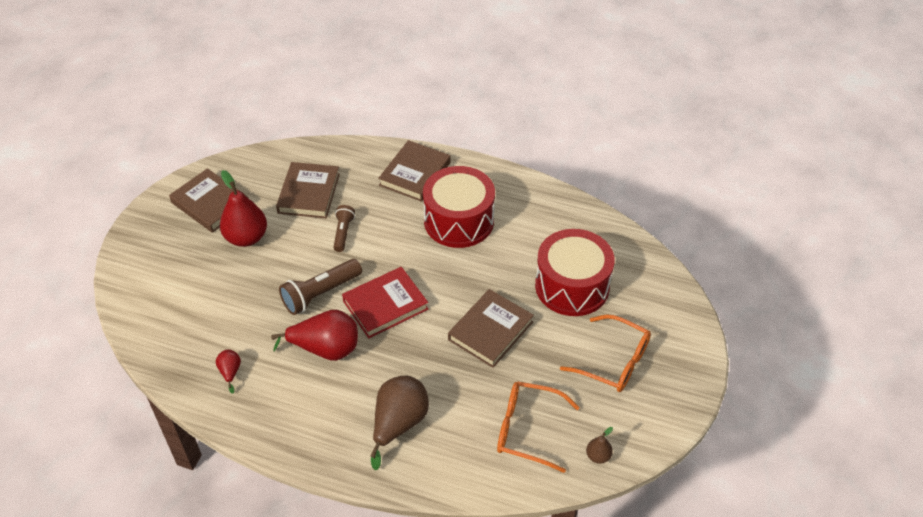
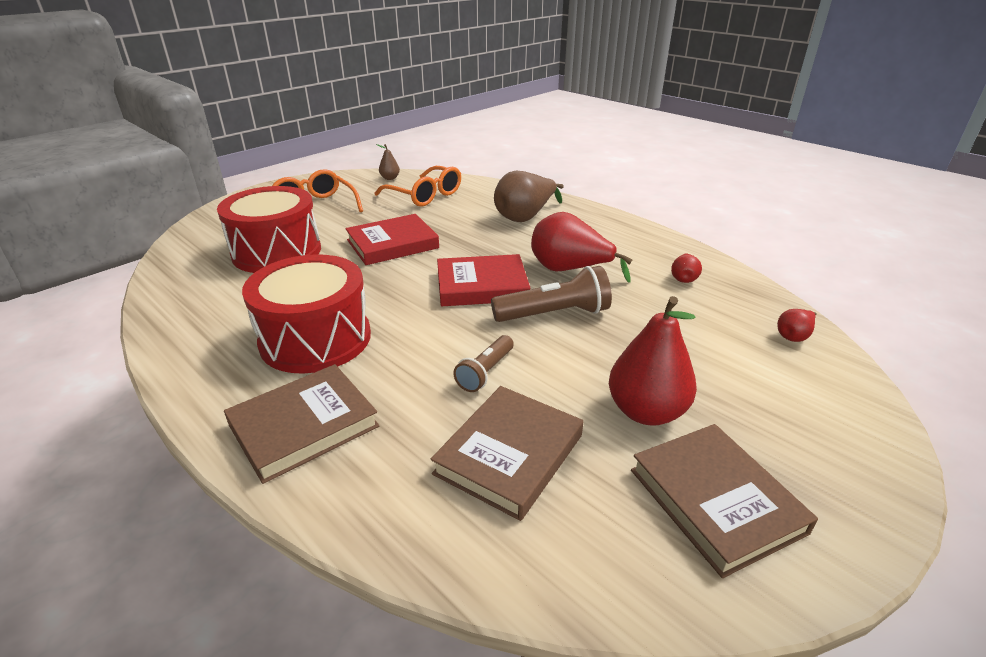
camera: 155 degrees left, 15 degrees down
(152, 330) = (794, 336): none -> red pear
(490, 331) = (392, 244): brown book -> red book

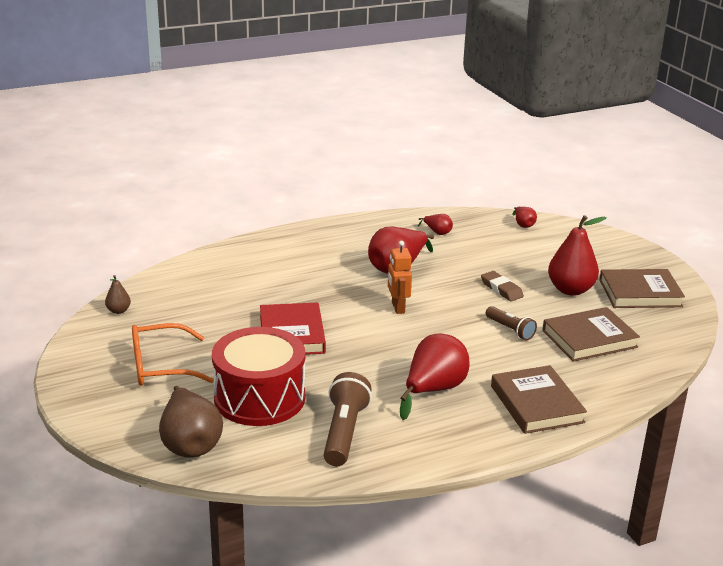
camera: 70 degrees left, 5 degrees down
(315, 339) = (433, 390): red drum -> red pear
(424, 195) = (189, 299): orange glasses -> none
(482, 286) = (397, 308): red book -> orange robot
(509, 454) = (589, 339): brown book -> brown book turned 75 degrees counterclockwise
(525, 217) = (288, 262): brown pear -> brown pear (190, 443)
(554, 314) = (455, 290): brown flashlight -> brown flashlight (344, 432)
(588, 347) = (501, 289): none -> brown eraser

